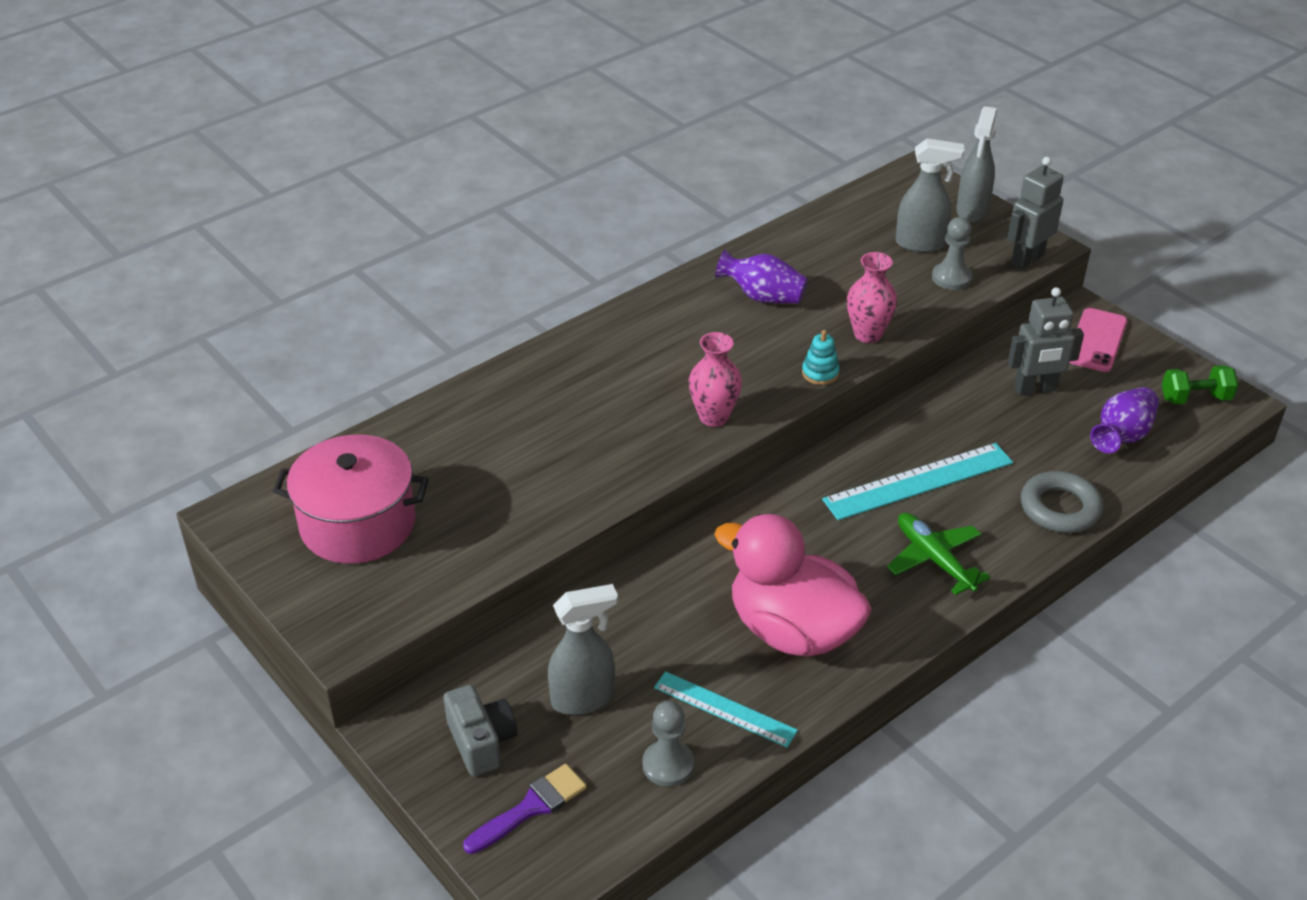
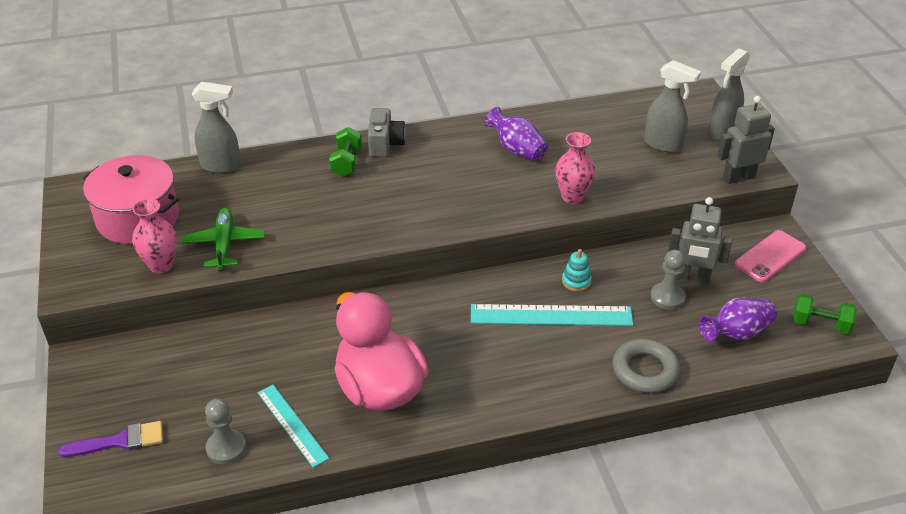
camera: 25 degrees right, 0 degrees up
(481, 742) = (124, 387): grey camera -> grey camera (385, 144)
(571, 372) = (346, 162): none -> green dumbbell
(583, 699) = (207, 383): grey spray bottle -> grey spray bottle (221, 166)
(714, 417) = (417, 221): pink vase -> pink vase (161, 265)
(820, 373) = (516, 213): turquoise stacking toy -> turquoise stacking toy (576, 281)
(934, 559) = (520, 374): green plane -> green plane (224, 244)
(951, 278) = (668, 175): grey pawn -> grey pawn (667, 297)

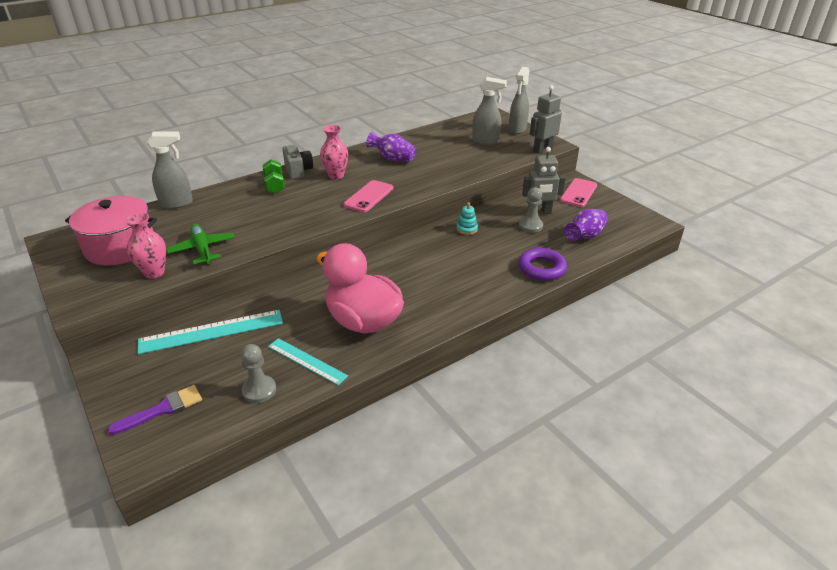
camera: 20 degrees left, 5 degrees down
(455, 208) = (369, 196): none -> pink phone
(551, 315) = (461, 251): turquoise ruler -> turquoise ruler (211, 331)
(572, 197) = (445, 176): pink vase -> pink vase (336, 175)
(645, 370) = (541, 268): grey ring -> purple ring
(820, 324) = (631, 221): green dumbbell -> none

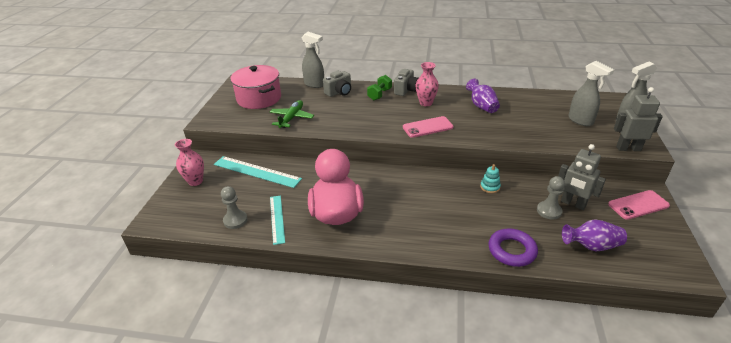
camera: 45 degrees right, 0 degrees up
(154, 272) = (254, 120): pink vase -> pink vase (195, 181)
(162, 409) = (187, 201): purple brush -> none
(222, 200) = (339, 92): none -> grey camera

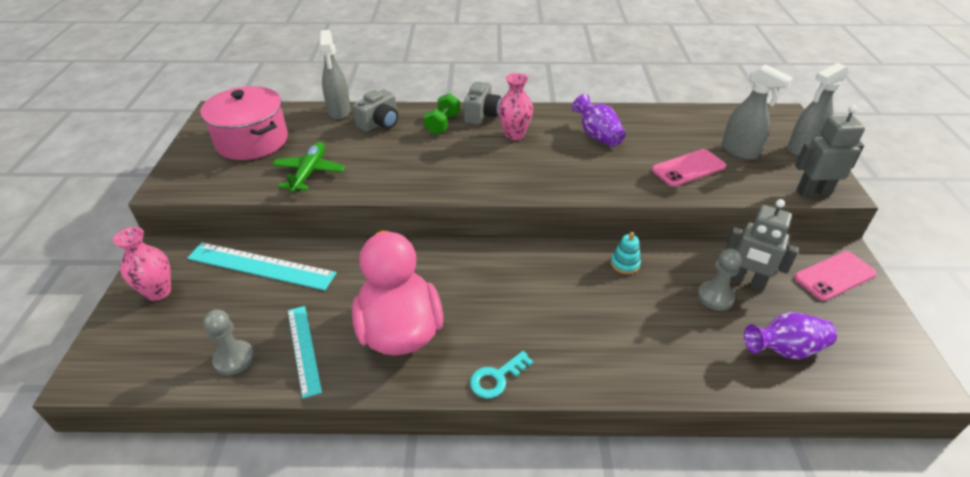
camera: 10 degrees left, 5 degrees up
(314, 84) = (339, 112): grey spray bottle -> grey spray bottle turned 60 degrees clockwise
(393, 245) = (496, 378): none -> turquoise key
(427, 127) = (523, 175): pink phone -> pink phone (688, 168)
(512, 250) = (674, 369): purple ring -> none

